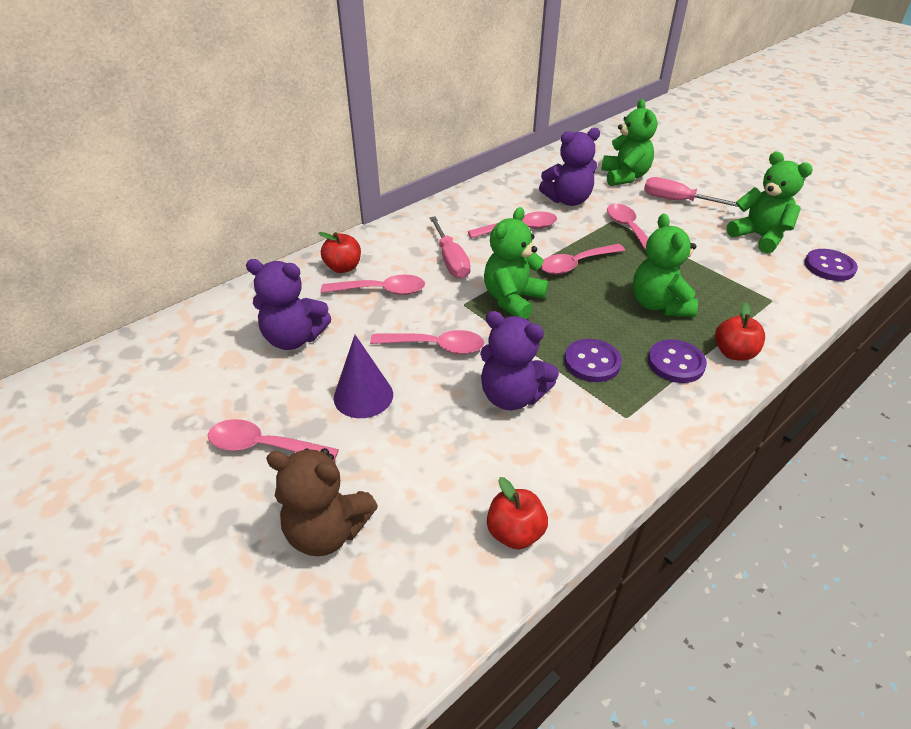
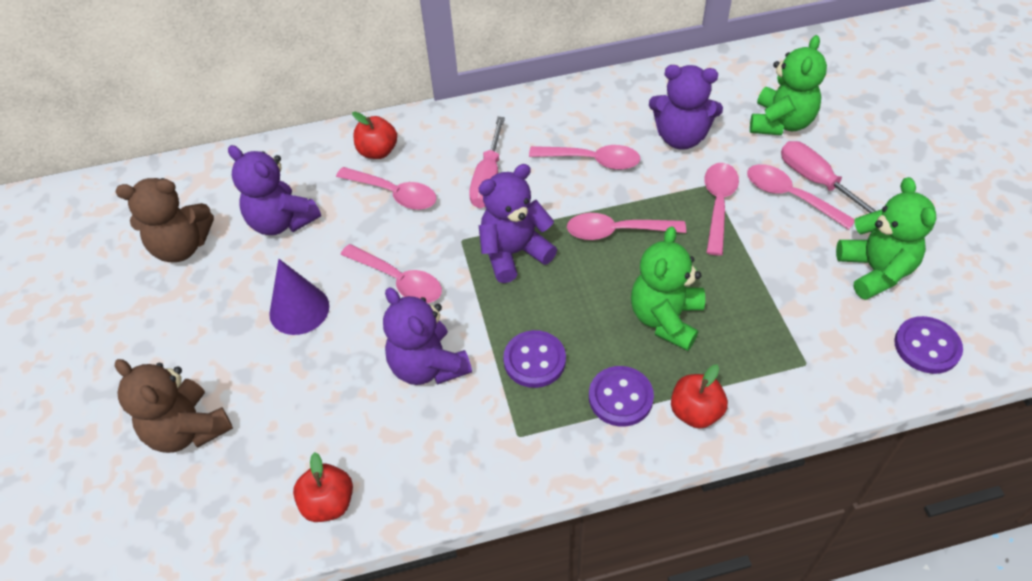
camera: 30 degrees right, 10 degrees up
(206, 387) = (181, 246): none -> brown teddy bear
(264, 446) = (189, 327): pink spoon -> pink spoon (790, 196)
(512, 299) = (514, 253): green teddy bear -> purple teddy bear

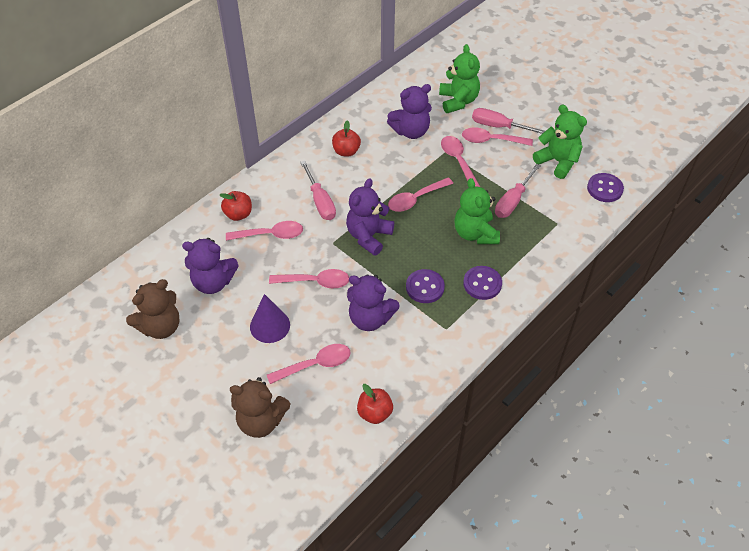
camera: 35 degrees left, 0 degrees up
(592, 160) = (372, 165): pink spoon -> pink spoon (315, 364)
(695, 412) = (523, 272): red apple -> red apple (346, 151)
(759, 298) = (513, 201): none -> pink screwdriver

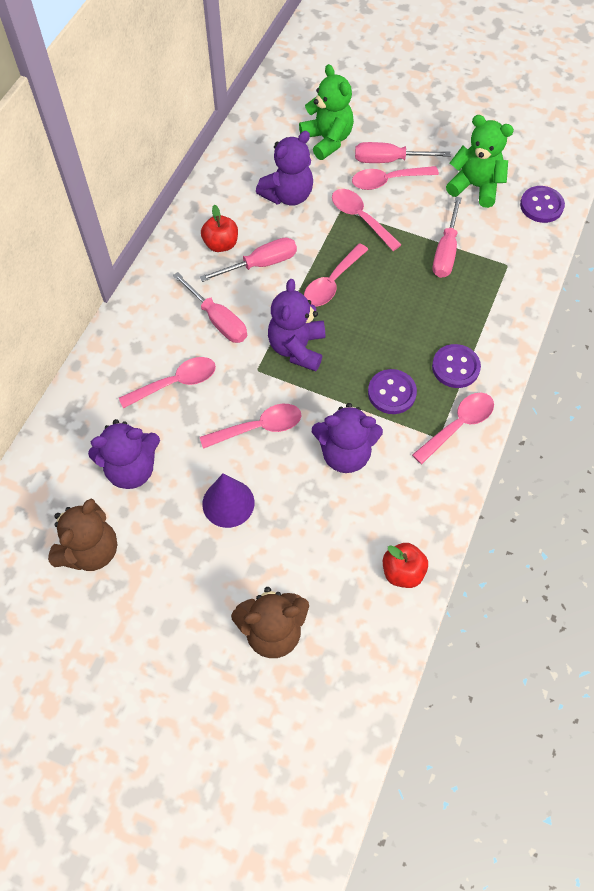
camera: 20 degrees left, 10 degrees up
(238, 214) = (122, 368): red apple -> none
(315, 364) = (306, 534): pink spoon -> pink spoon (458, 425)
(369, 172) = (260, 264): none -> pink screwdriver
(475, 233) = (420, 306): green teddy bear -> none

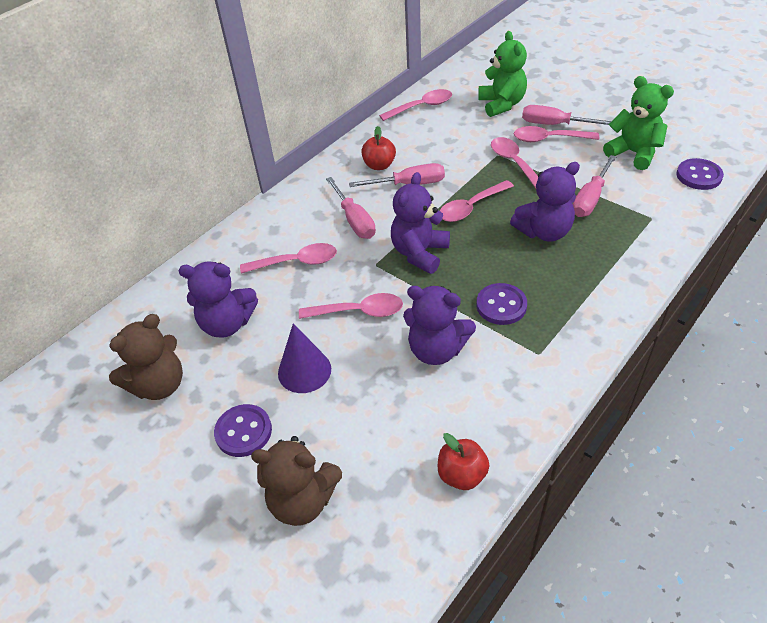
camera: 20 degrees right, 15 degrees down
(288, 195) = (452, 138): purple teddy bear -> purple teddy bear (544, 232)
(455, 367) = (574, 295): purple button -> purple button (243, 432)
(458, 425) = (563, 346): pink spoon -> pink spoon (421, 107)

